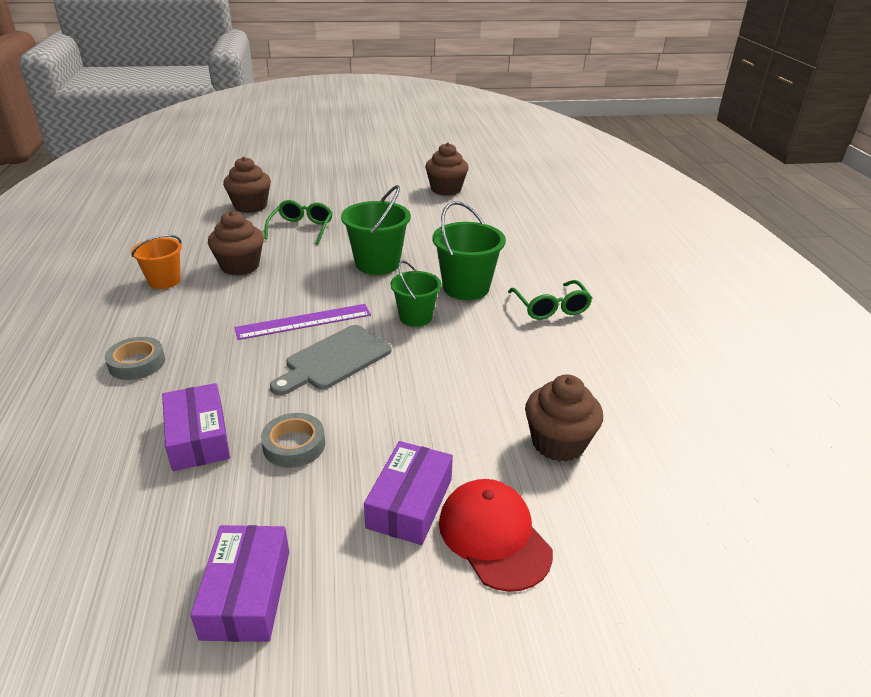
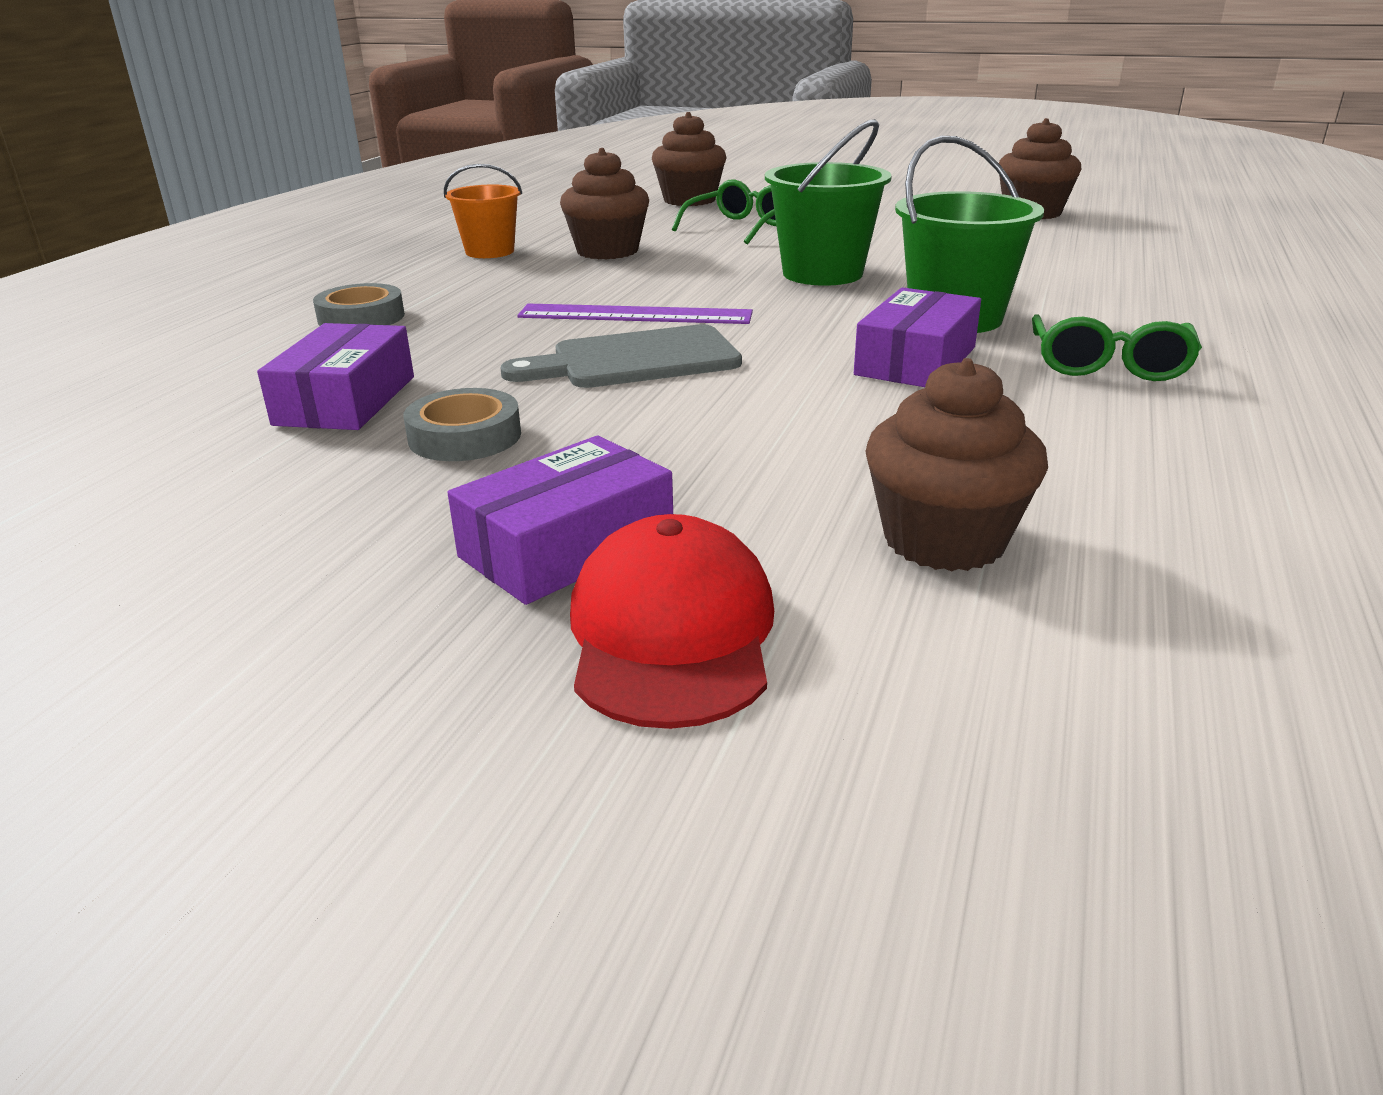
camera: 30 degrees right, 5 degrees down
(246, 593) = (196, 579): purple box -> purple box (915, 361)
(415, 317) = (825, 337): green bucket -> none

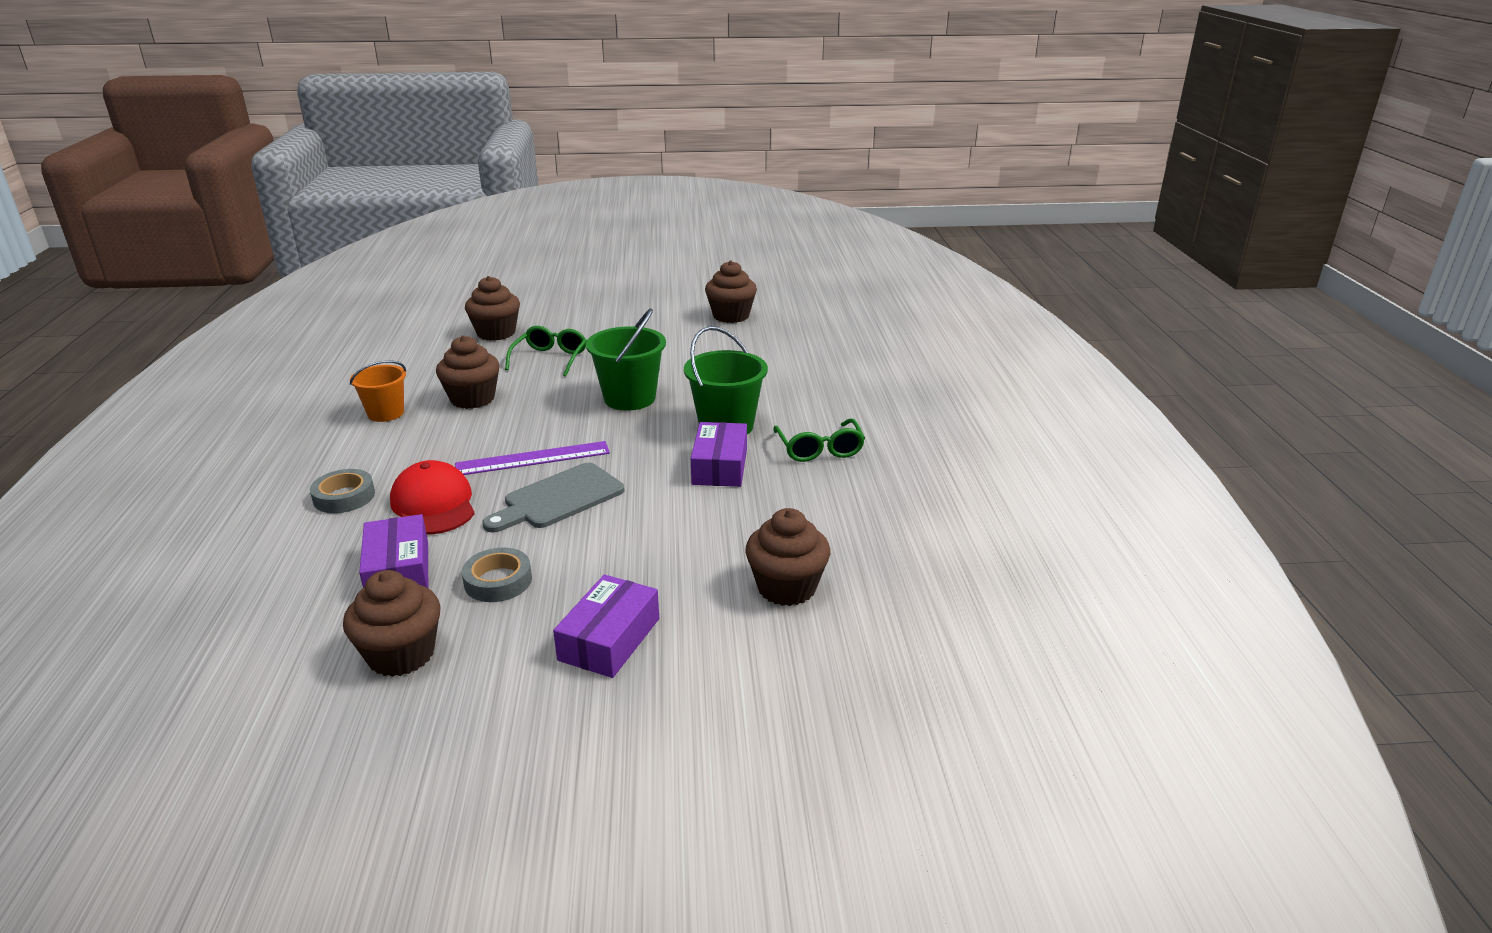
camera: 25 degrees left, 0 degrees up
(247, 496) = (401, 654): none -> brown cupcake
(671, 633) = (691, 673): red cap -> red cap (433, 504)

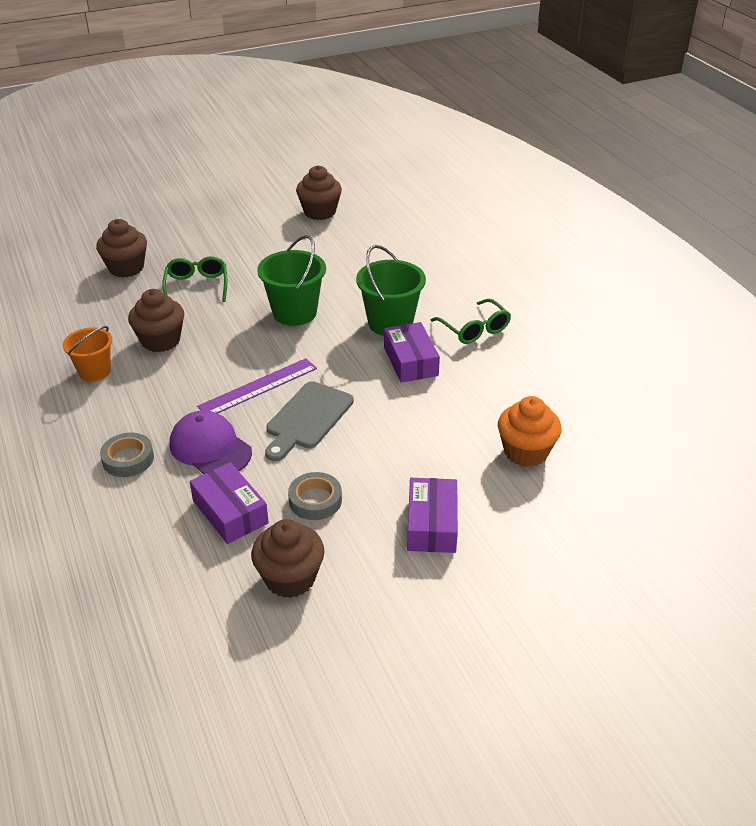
camera: 20 degrees left, 10 degrees up
(433, 504) = (210, 448): red cap -> purple cap
(786, 587) = (525, 452): brown cupcake -> orange cupcake

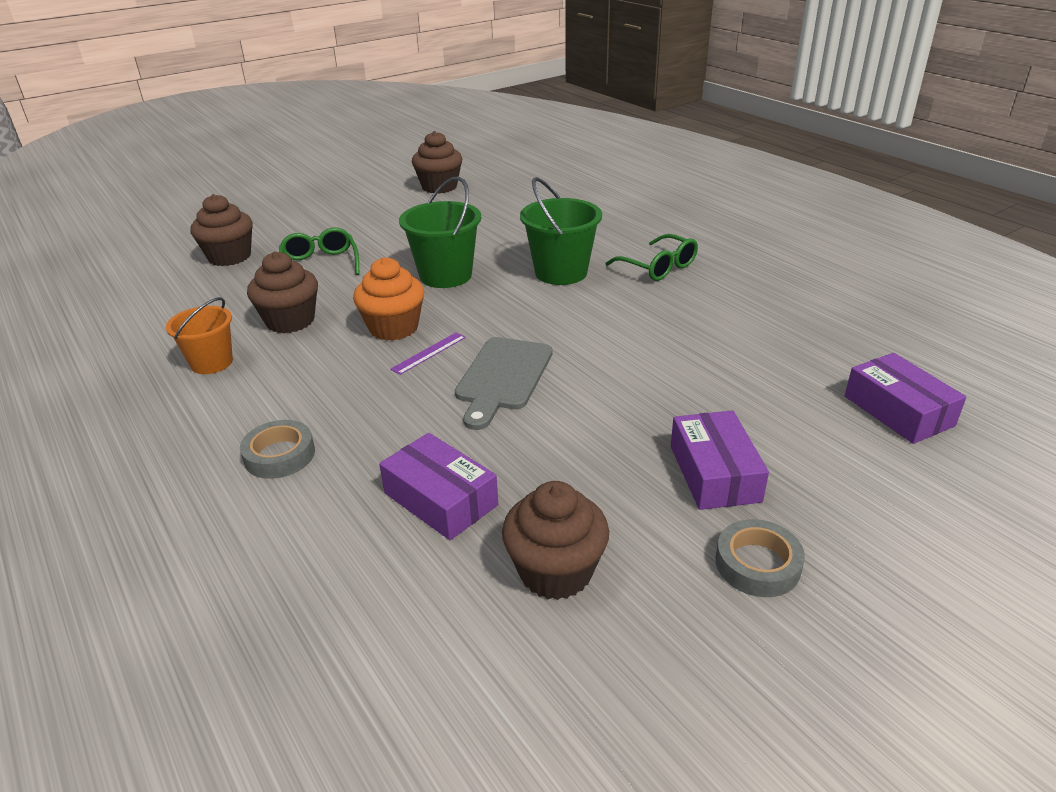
camera: 10 degrees left, 5 degrees down
(210, 448) = (388, 427): purple cap -> none
(258, 387) = (429, 353): purple ruler -> purple ruler, size x0.55
(315, 500) = (550, 467): grey tape -> grey tape (757, 564)
(410, 361) = (601, 305): purple box -> purple box (898, 411)
(525, 452) = (784, 376): orange cupcake -> orange cupcake (393, 328)

